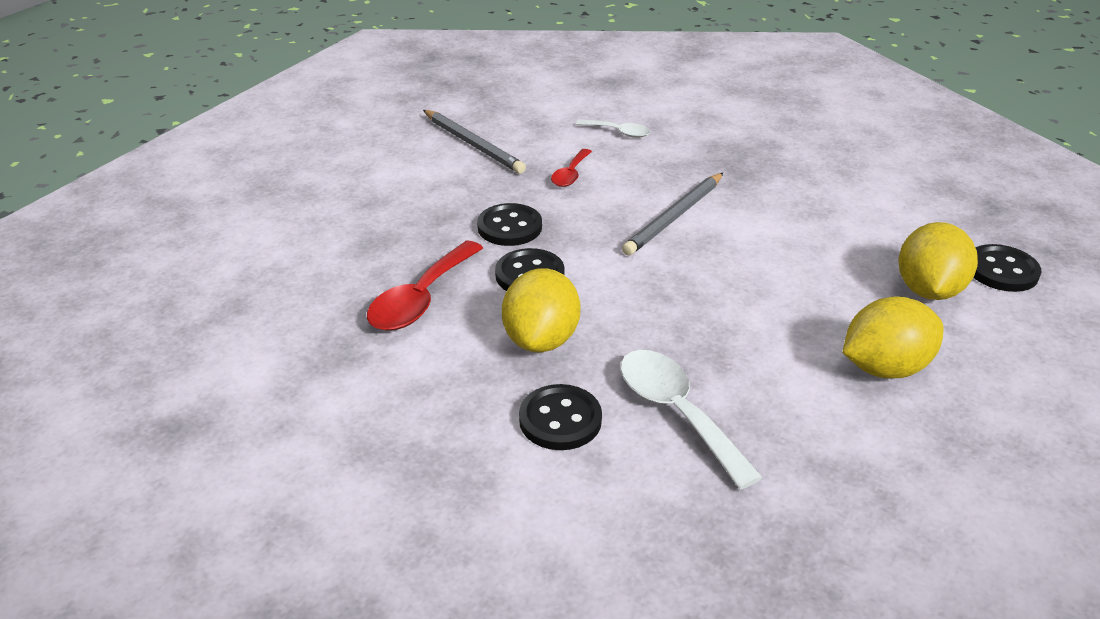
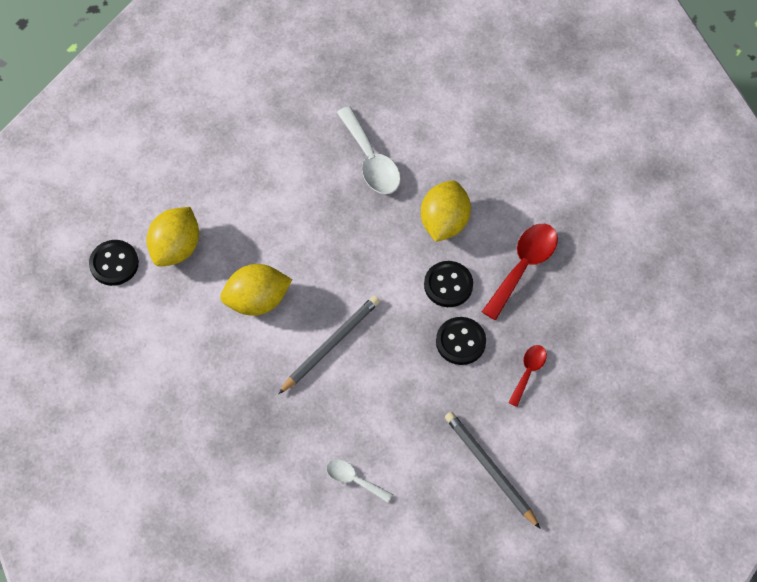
camera: 175 degrees left, 25 degrees up
(560, 420) = (438, 160): black button -> none
(570, 174) = (406, 412): red spoon -> red spoon (528, 372)
(884, 368) = (237, 183): yellow lemon -> yellow lemon (257, 301)

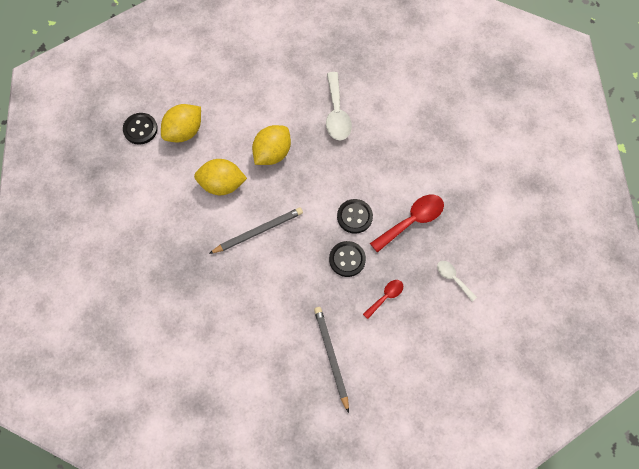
camera: 20 degrees right, 5 degrees up
(354, 480) = (235, 331): white spoon -> white spoon (453, 278)
(444, 222) = (369, 172): yellow lemon -> yellow lemon (272, 153)

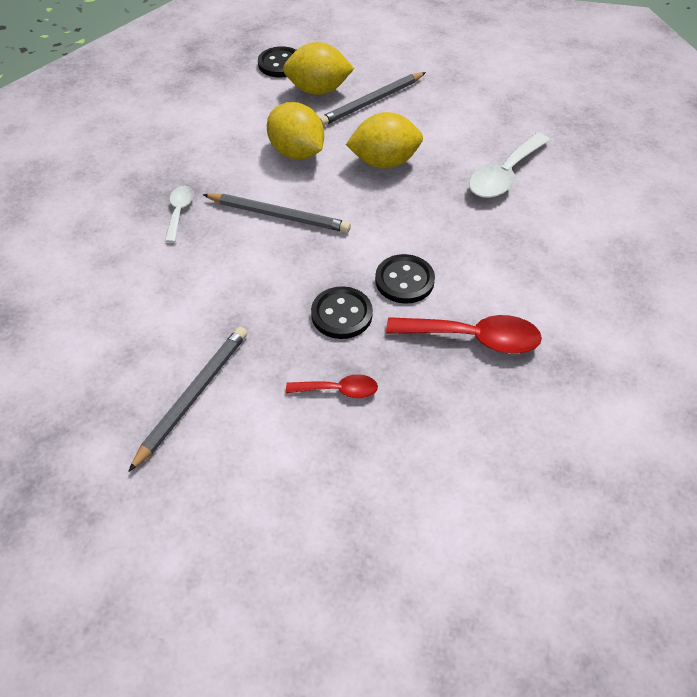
camera: 45 degrees right, 15 degrees down
(222, 116) = (372, 101): none -> grey pencil
(453, 278) = (455, 445): white spoon -> white spoon (179, 212)

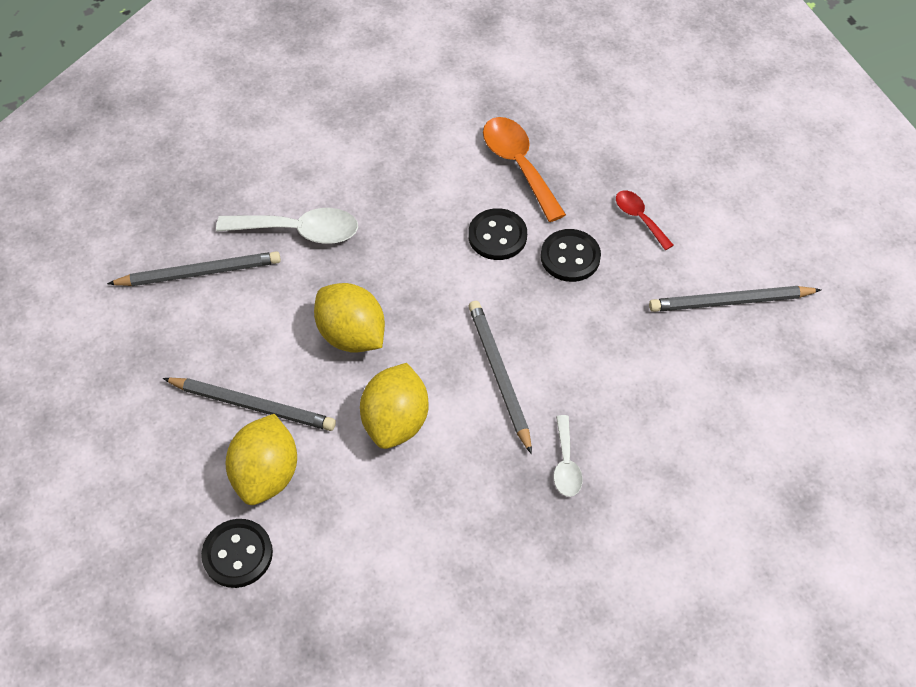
camera: 125 degrees left, 5 degrees up
(179, 212) = (566, 464): white spoon -> white spoon turned 60 degrees counterclockwise
(318, 90) = (266, 474): yellow lemon -> yellow lemon turned 45 degrees clockwise
(473, 338) = (518, 165): red spoon -> orange spoon
(503, 117) = (199, 273): none -> grey pencil

